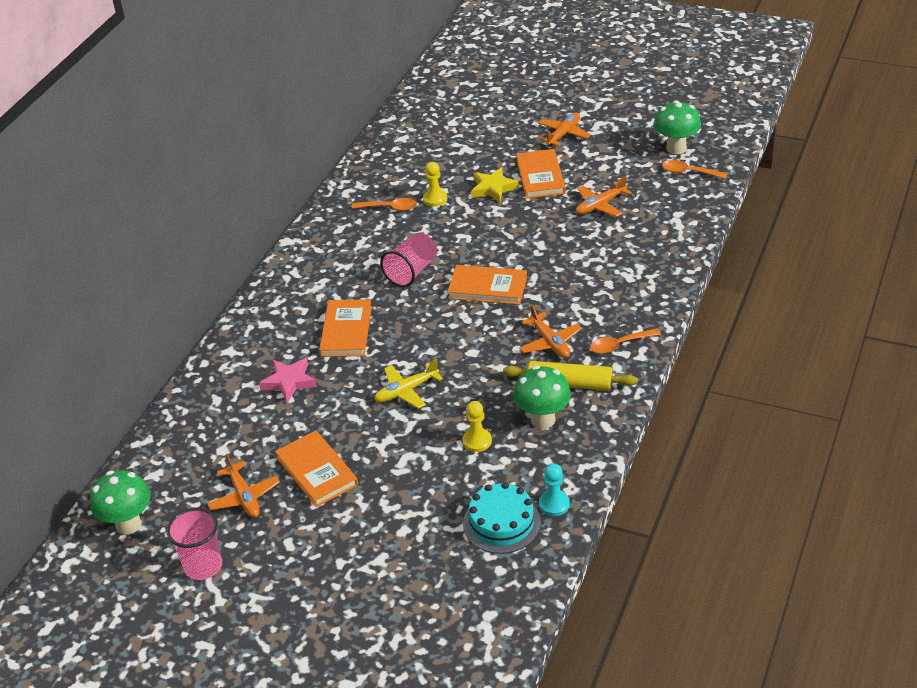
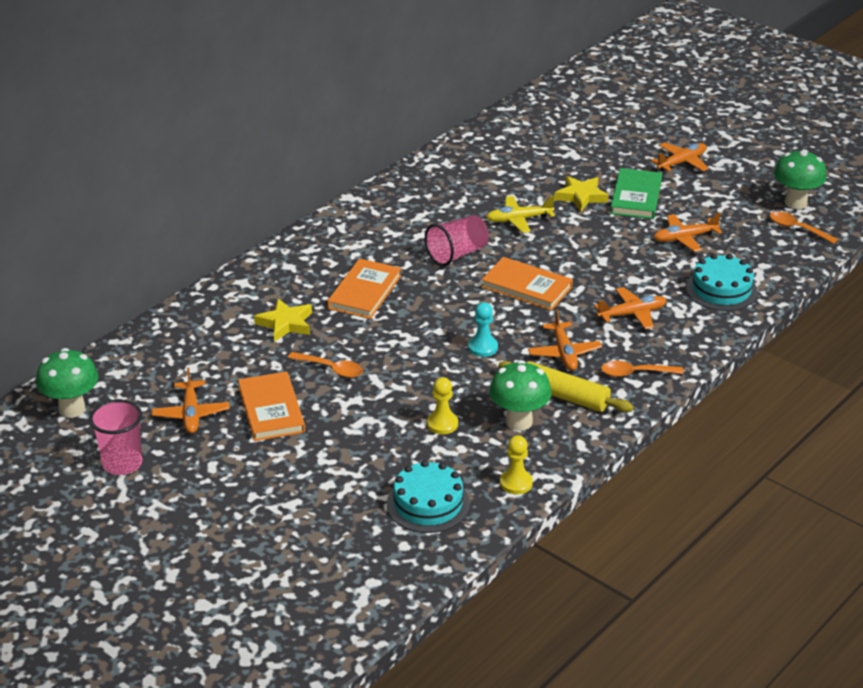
camera: 15 degrees right, 5 degrees down
(289, 382) = (285, 324): pink star -> yellow star
(389, 208) = (466, 190): orange spoon -> orange spoon (331, 369)
(406, 391) = (395, 361): yellow plane -> yellow plane (518, 220)
(435, 199) = (516, 193): yellow pawn -> yellow pawn (516, 483)
(540, 176) = (636, 197): orange book -> green book
(554, 504) = (489, 501): turquoise pawn -> turquoise pawn (483, 347)
(590, 289) = (632, 314): none -> orange plane
(654, 246) = (721, 290): none -> turquoise cake

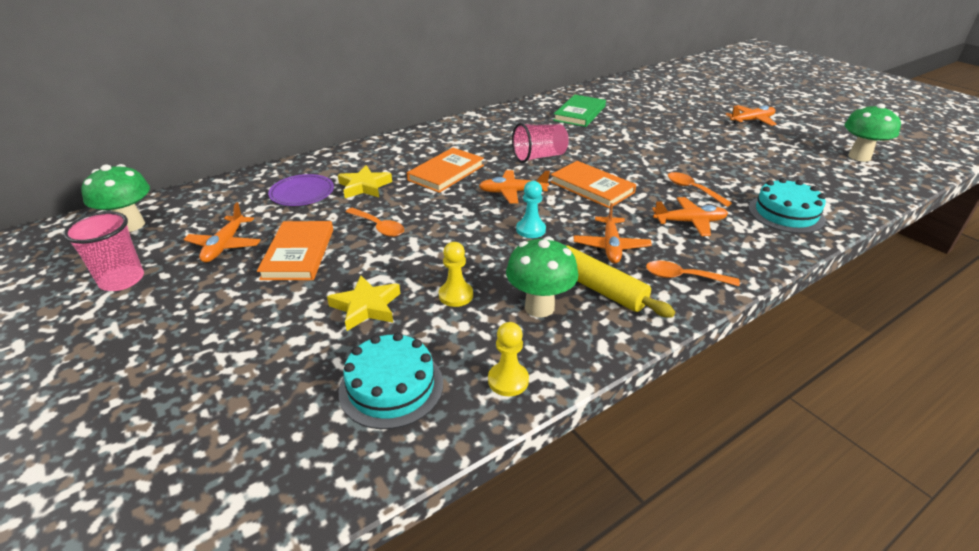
camera: 15 degrees right, 0 degrees up
(224, 343) = (302, 193): none -> purple plate
(518, 220) = (601, 141): yellow plane -> none
(581, 196) = (660, 132): yellow star -> yellow star (366, 307)
(636, 197) = (708, 137): green book -> green book (579, 113)
(684, 238) = (750, 170): orange plane -> orange plane (512, 192)
(797, 229) = (863, 175): orange spoon -> orange spoon (692, 189)

